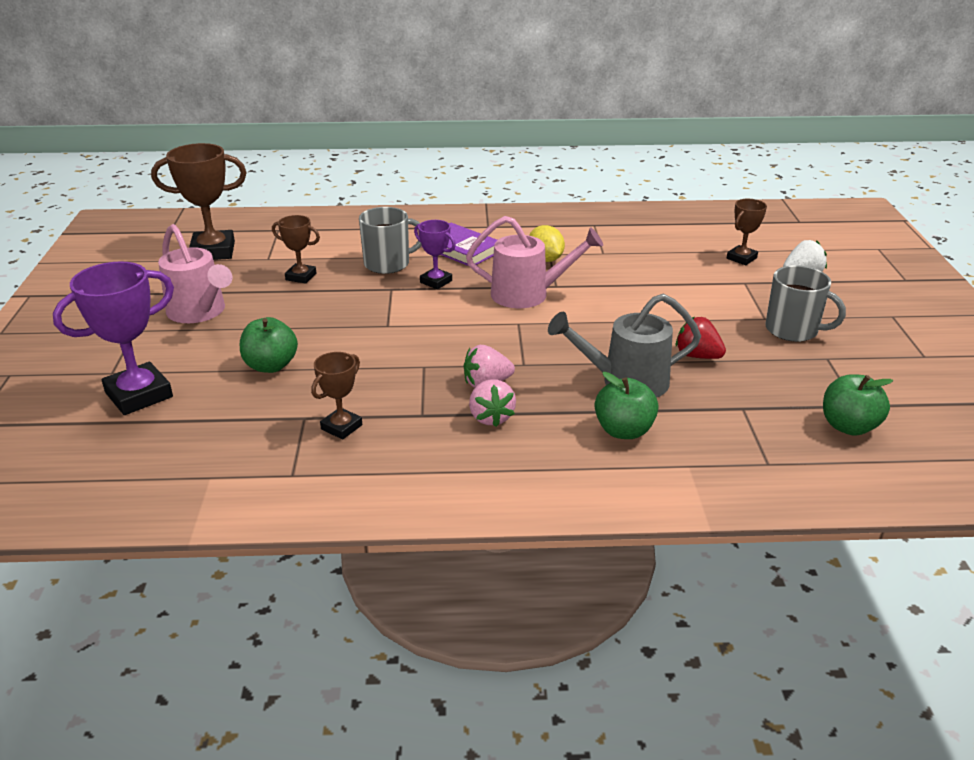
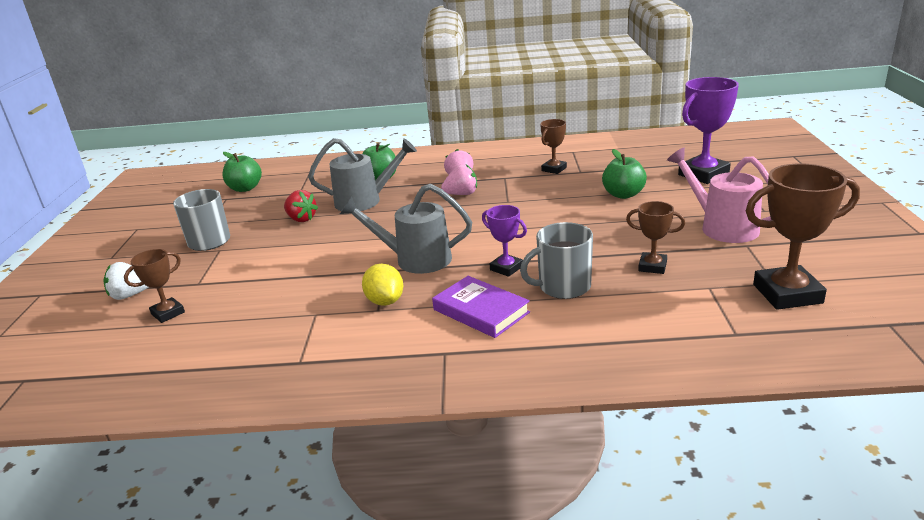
camera: 175 degrees left, 5 degrees down
(529, 294) = (414, 260): pink watering can -> grey watering can

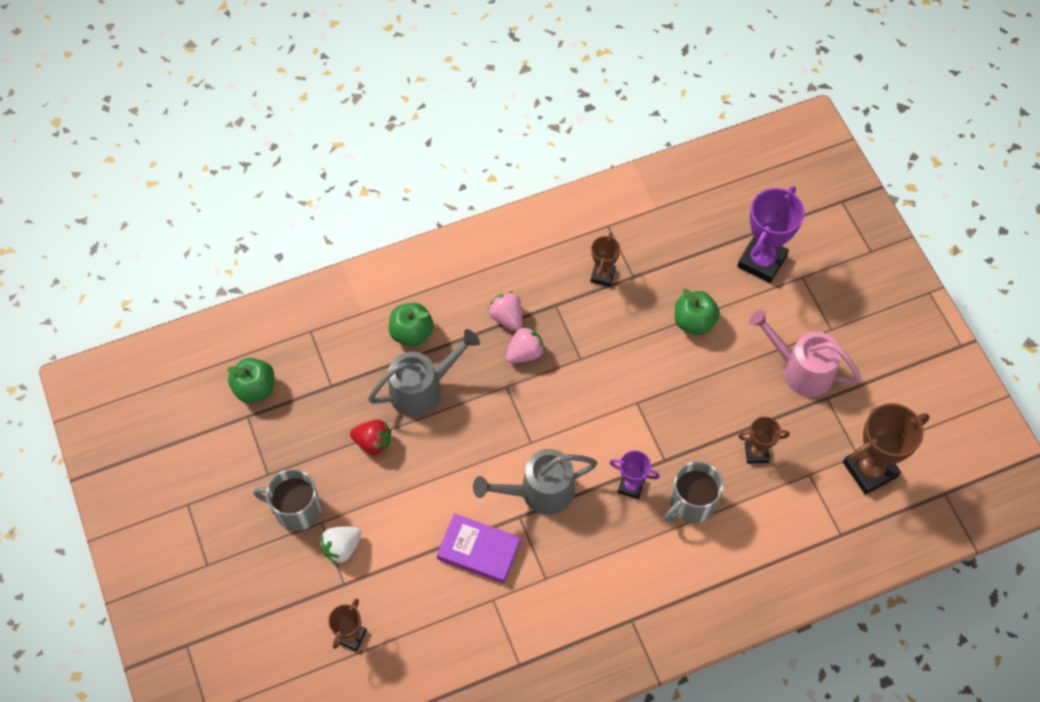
camera: 25 degrees left, 35 degrees up
(130, 295) = (288, 620): white strawberry -> white strawberry (342, 548)
(385, 301) = (546, 564): yellow lemon -> none
(481, 311) = (636, 557): purple book -> purple book (479, 550)

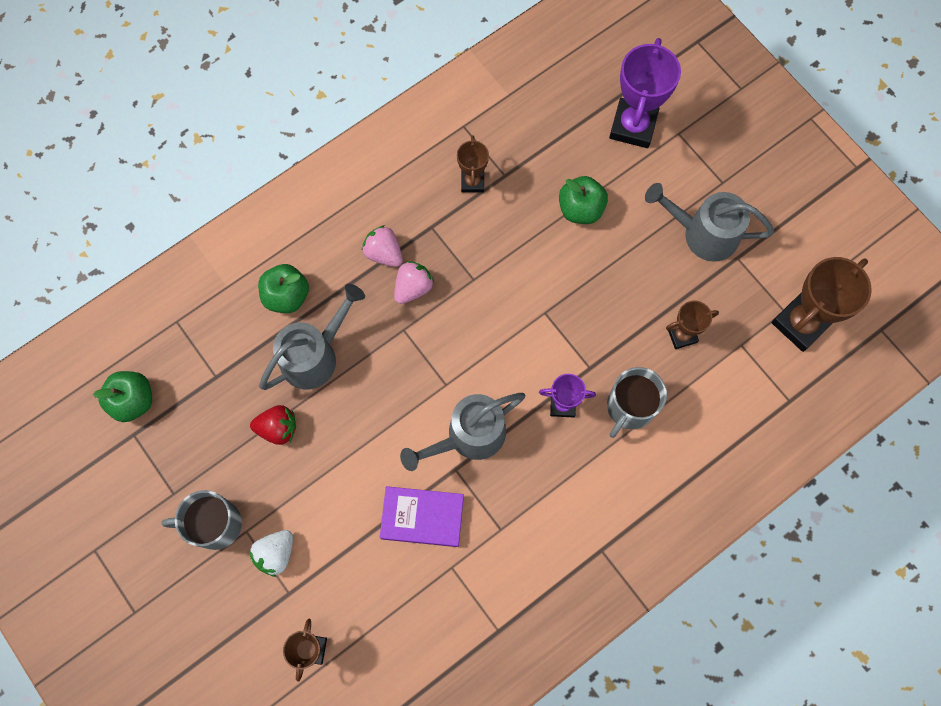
camera: 15 degrees left, 10 degrees up
(800, 369) = (702, 233): pink watering can -> grey watering can

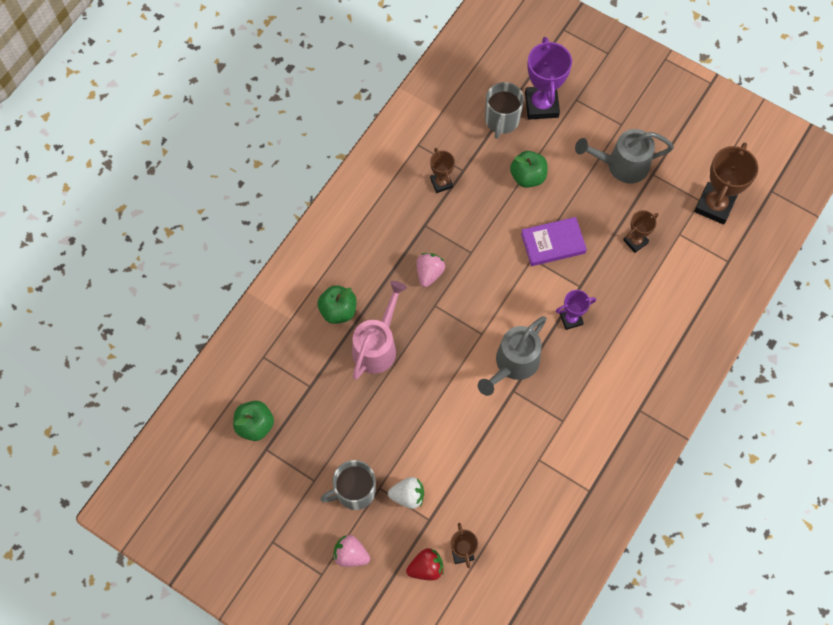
camera: 20 degrees left, 5 degrees down
(275, 554) = (408, 496): white strawberry -> white strawberry turned 105 degrees counterclockwise
(278, 428) = (372, 407): red strawberry -> red strawberry (426, 568)
(315, 354) = (377, 345): grey watering can -> pink watering can
(384, 253) = (397, 256): pink strawberry -> pink strawberry (351, 554)
(422, 517) = (503, 432): purple book -> purple book (553, 243)
(629, 407) = (619, 304): grey mug -> grey mug (501, 120)

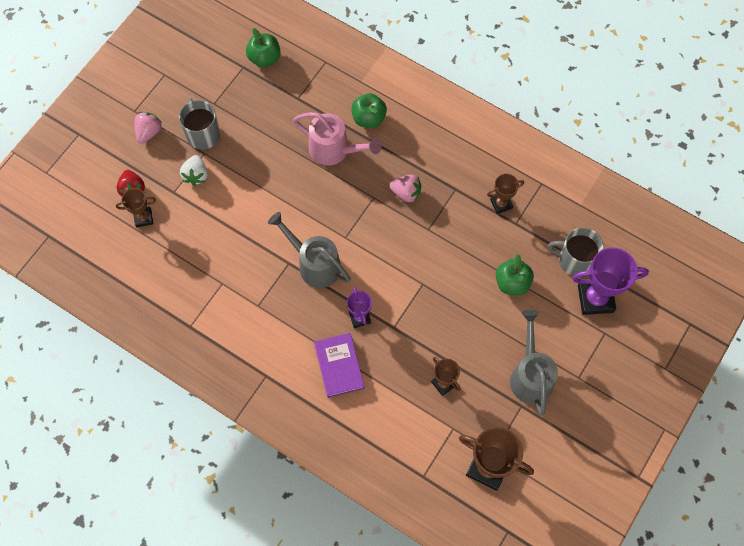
camera: 90 degrees right, 0 degrees up
(553, 243) = (439, 304): purple book -> purple book (339, 366)

